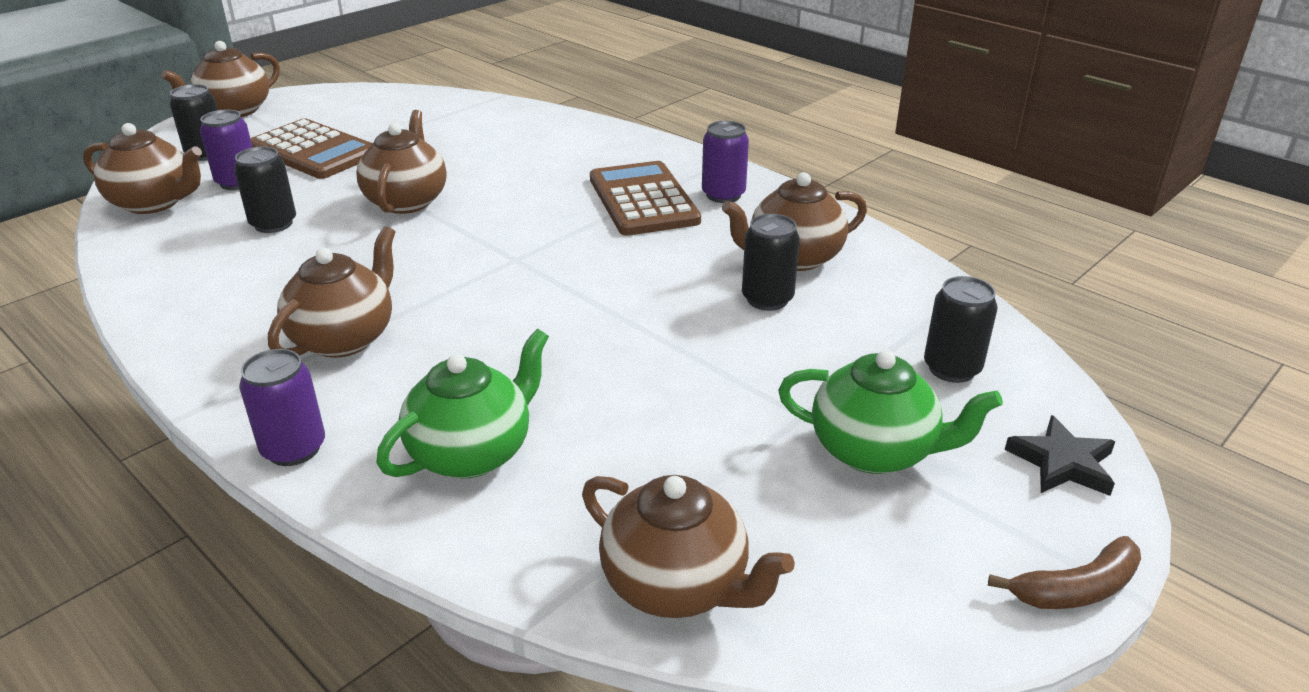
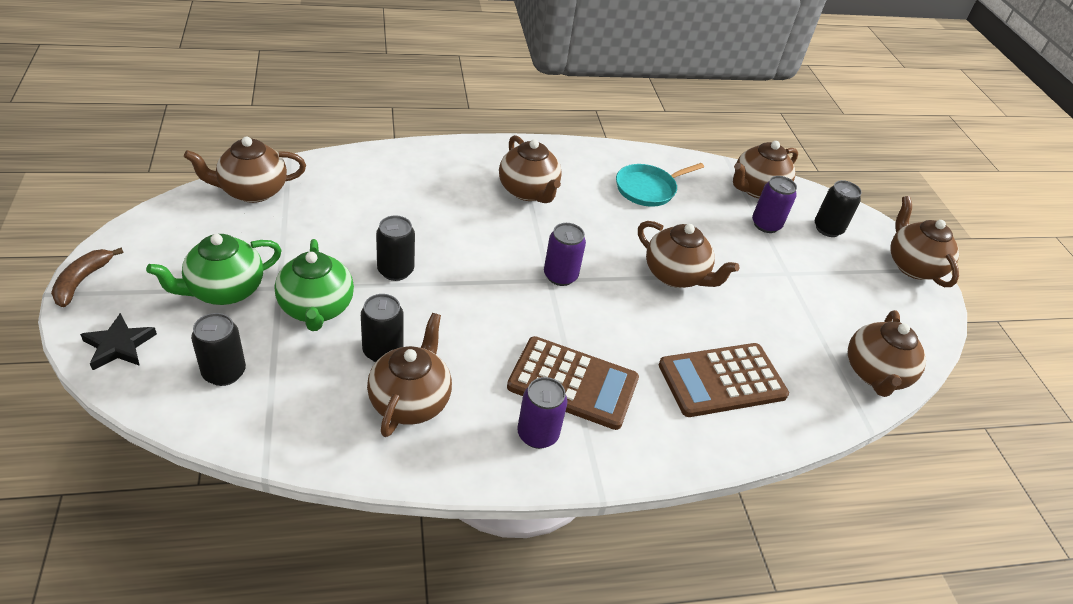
camera: 120 degrees right, 10 degrees up
(234, 263) = (648, 189): none -> turquoise pan
(273, 224) = (688, 216): black can -> black can (395, 270)
(294, 449) = (455, 149): purple can -> purple can (560, 276)
(313, 151) = (800, 271): brown calculator -> brown calculator (722, 380)
(433, 102) = (875, 374): none -> brown teapot
(472, 452) = (393, 185): green teapot -> green teapot (316, 308)

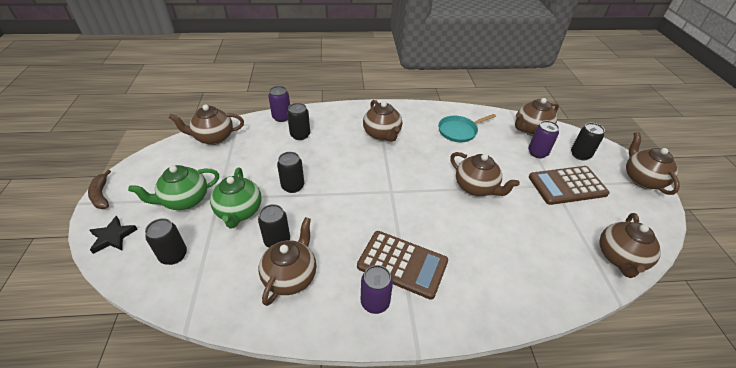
camera: 10 degrees right, 0 degrees up
(82, 281) = (101, 195): brown banana -> brown banana turned 45 degrees counterclockwise
(396, 190) = (300, 135): none -> black can
(560, 276) = (399, 188): purple can -> purple can (282, 117)
(722, 380) = (507, 262): brown calculator -> brown calculator (567, 185)

